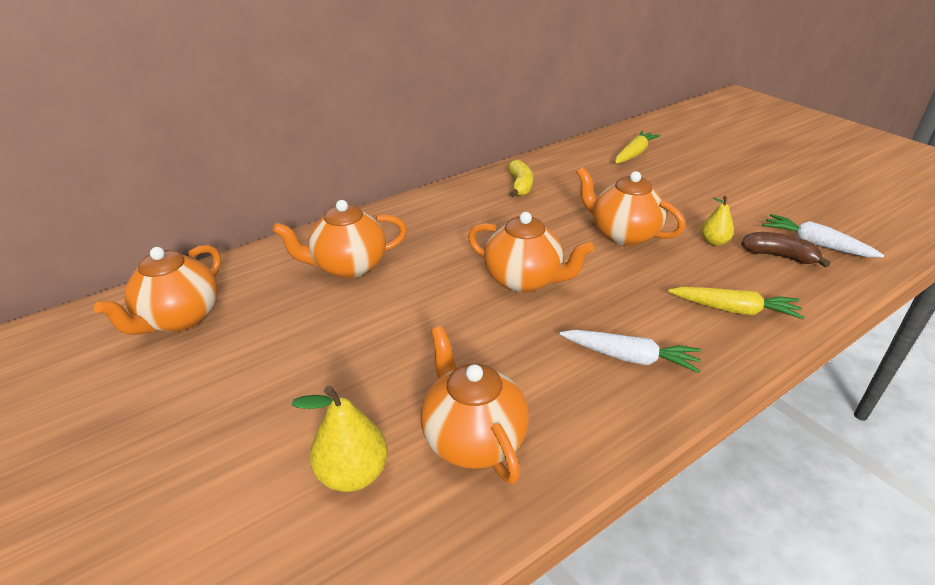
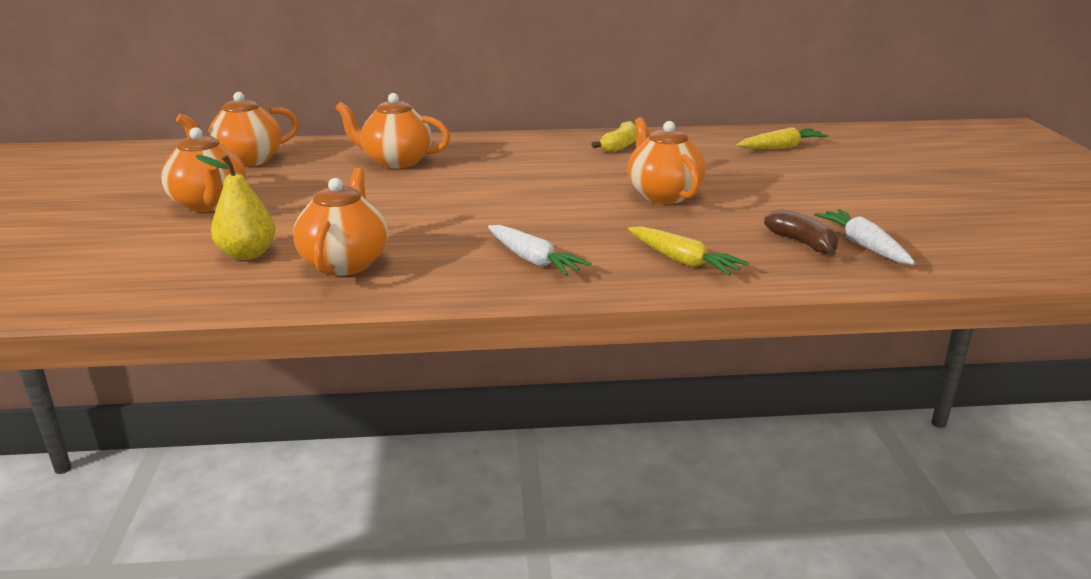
camera: 30 degrees right, 10 degrees down
(524, 280) = (522, 200): orange teapot -> orange teapot (210, 204)
(714, 242) = (749, 219): yellow pear -> none

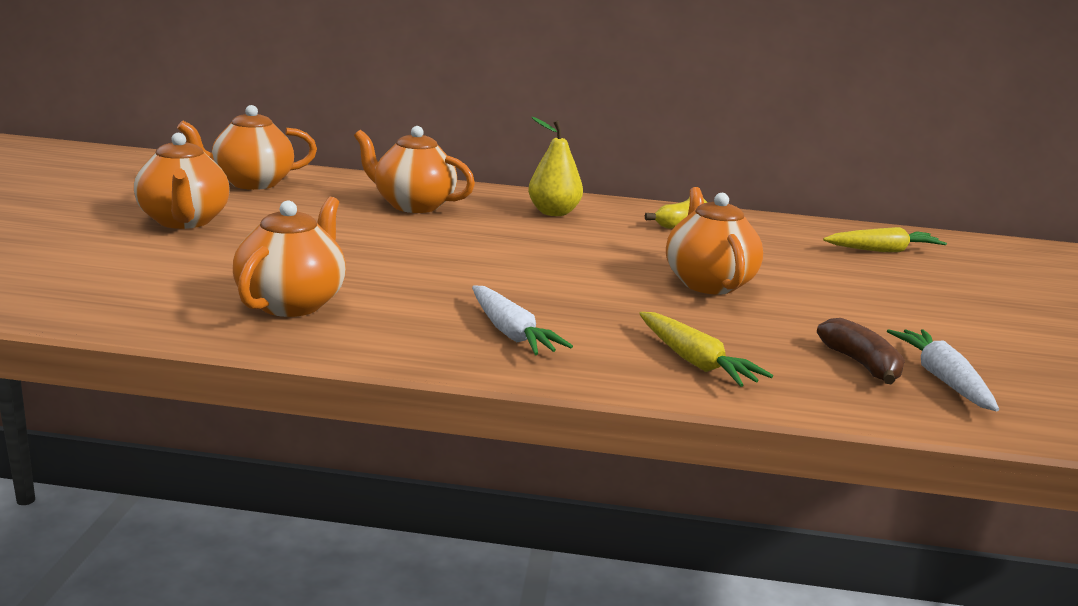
camera: 10 degrees right, 5 degrees down
(247, 254) = (191, 278): yellow pear -> yellow pear (553, 213)

